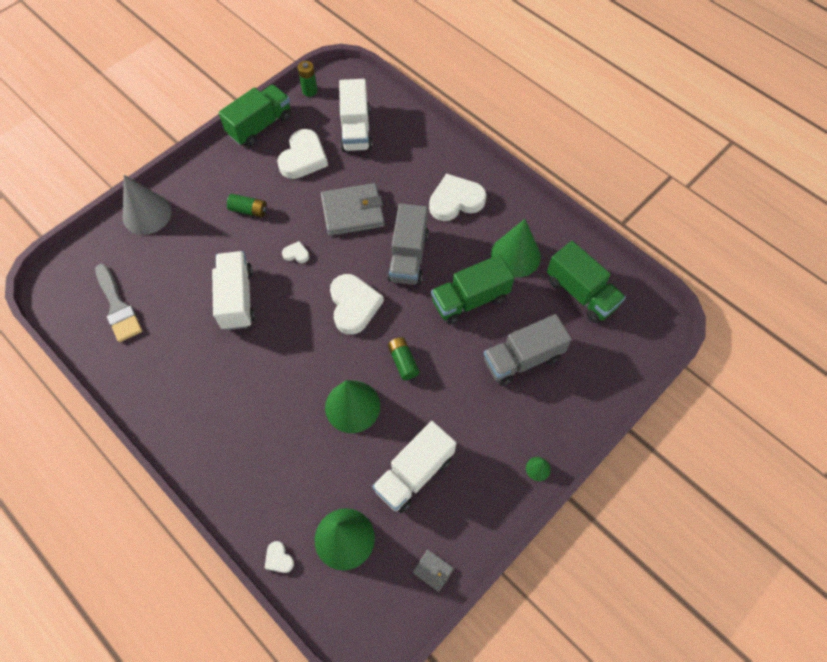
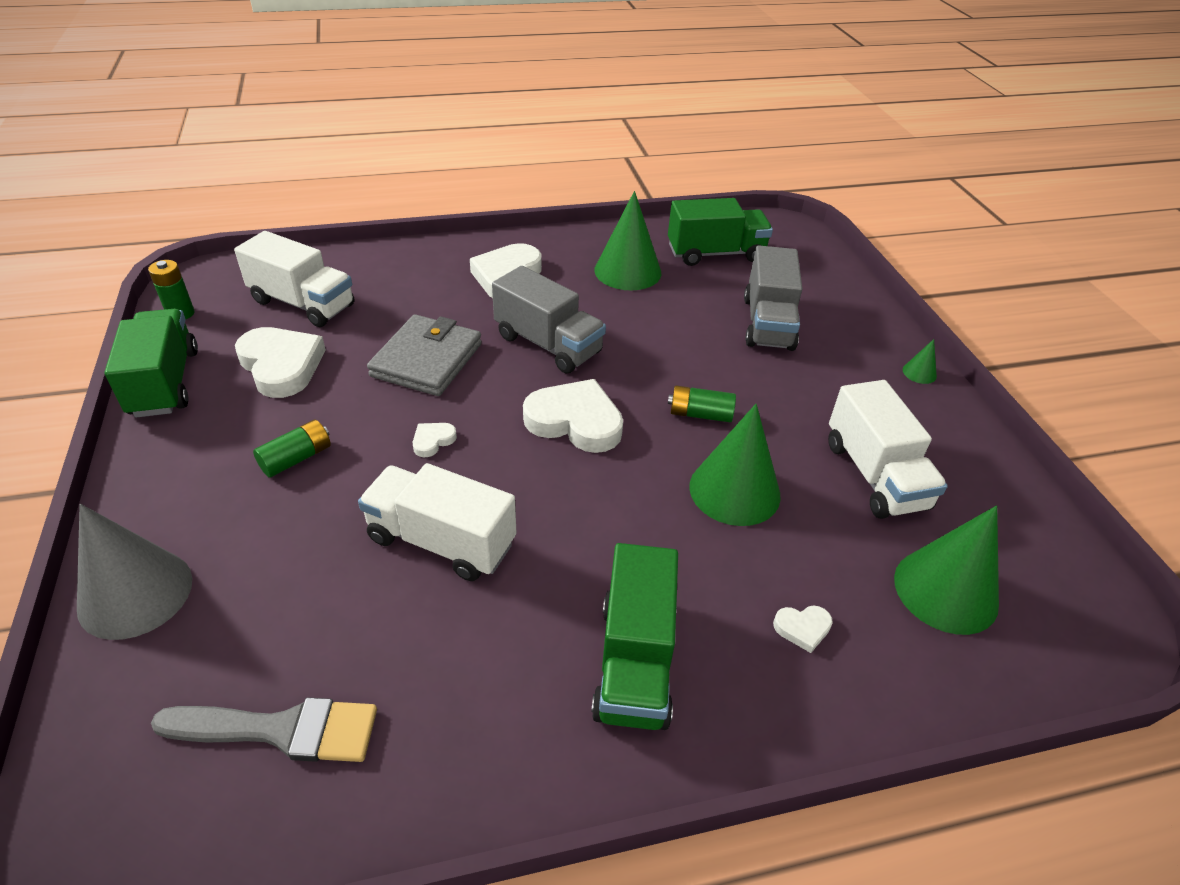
camera: 60 degrees left, 20 degrees down
(279, 558) = (951, 689): white heart -> white heart (802, 628)
(433, 570) = (1027, 518): grey wallet -> none
(470, 300) = (656, 325): green truck -> green truck (634, 661)

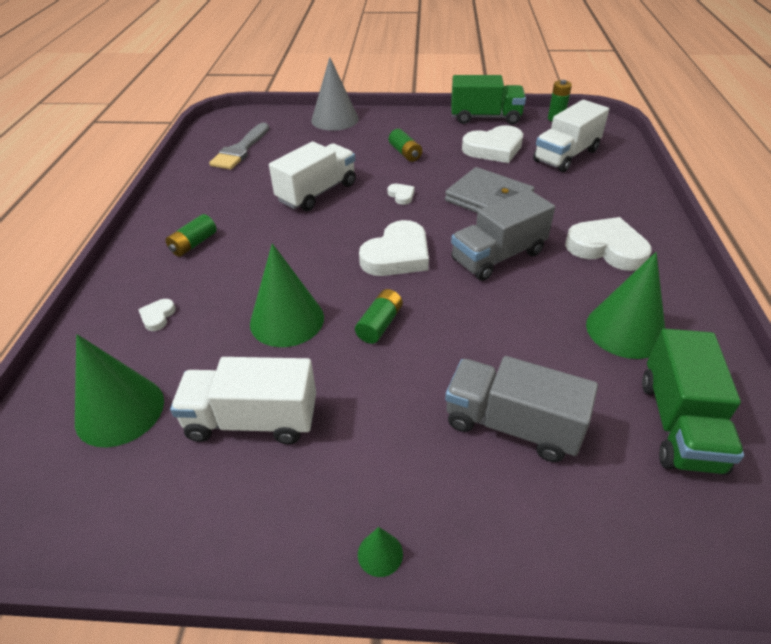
camera: 110 degrees right, 0 degrees up
(634, 661) = (193, 244): green truck -> green battery

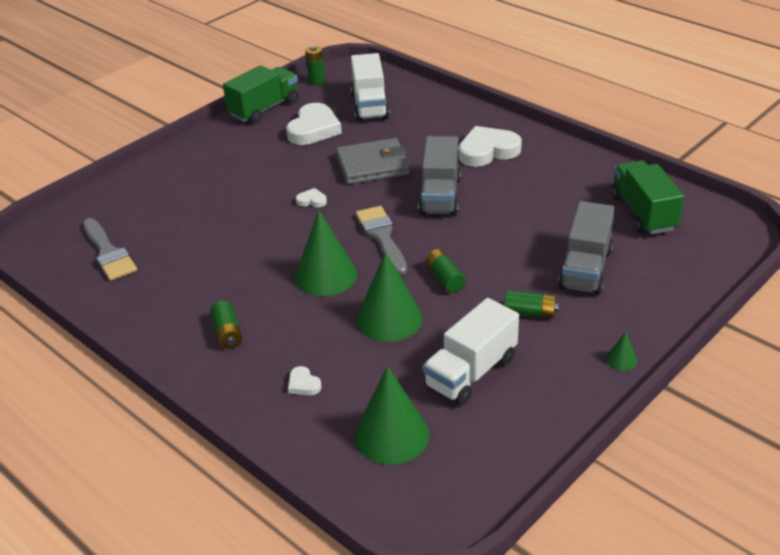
camera: 50 degrees left, 5 degrees down
(317, 192) = (246, 239): white truck -> none
(335, 119) = (141, 180): grey cone -> none
(397, 255) = (382, 237): white heart -> grey brush
(405, 153) = (255, 171): green battery -> green battery (530, 313)
(512, 425) = (585, 269): grey truck -> grey truck turned 45 degrees counterclockwise
(625, 330) = (562, 188): green cone -> green cone (326, 275)
(679, 424) = (643, 213): green truck -> green truck turned 150 degrees counterclockwise

